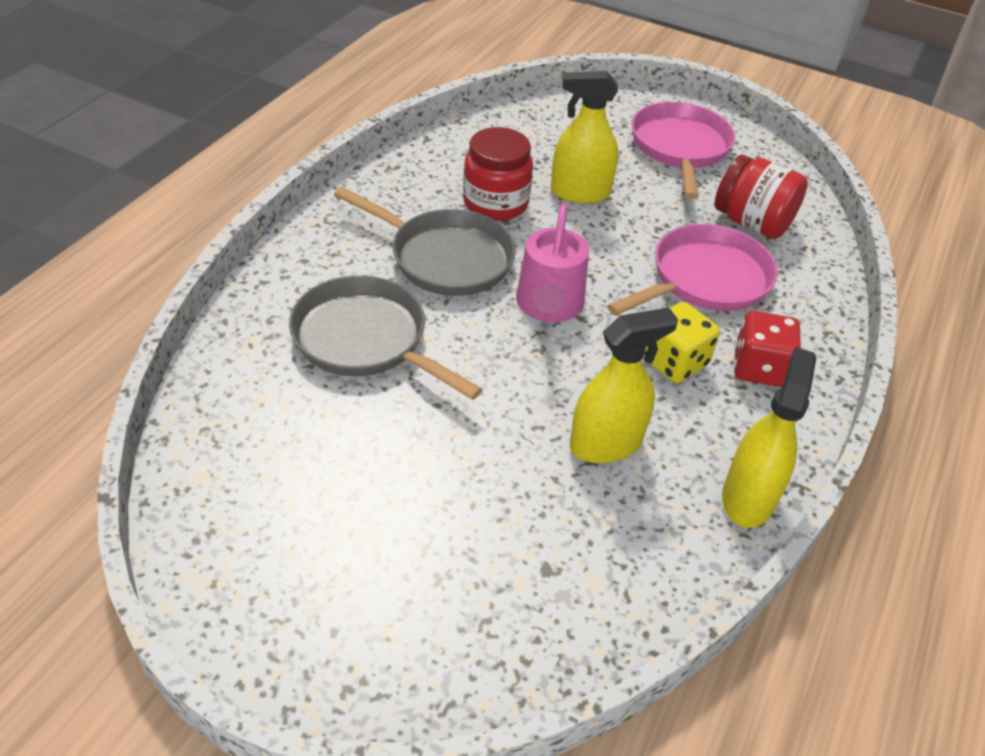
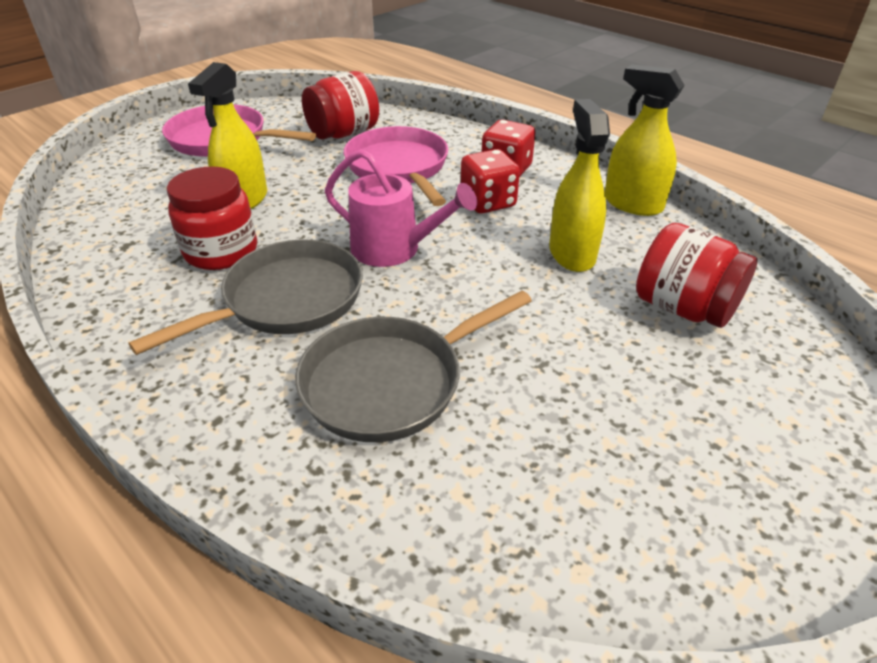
camera: 70 degrees left, 5 degrees down
(545, 547) = (683, 308): none -> red jar
(674, 362) = (488, 202): yellow dice -> red dice

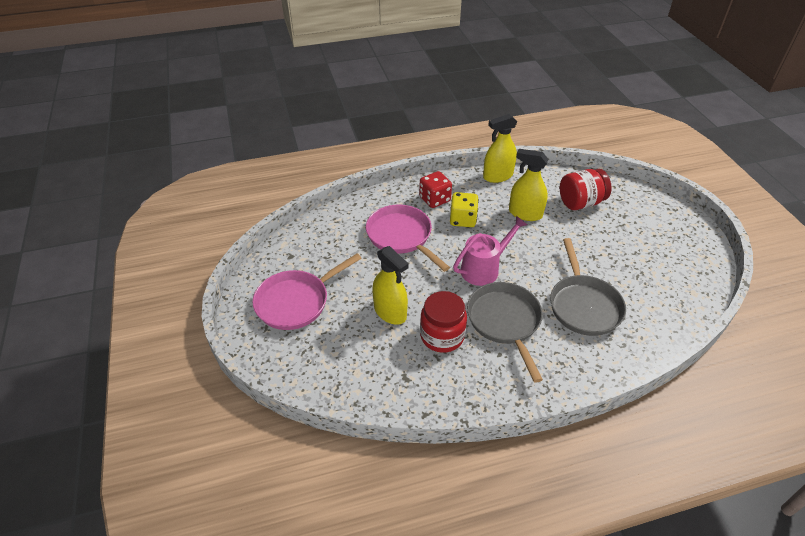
camera: 60 degrees left, 5 degrees up
(344, 133) = (337, 244): red jar -> none
(399, 168) = (401, 237): pink pan -> pink pan turned 45 degrees clockwise
(488, 202) = (463, 219): red dice -> yellow dice

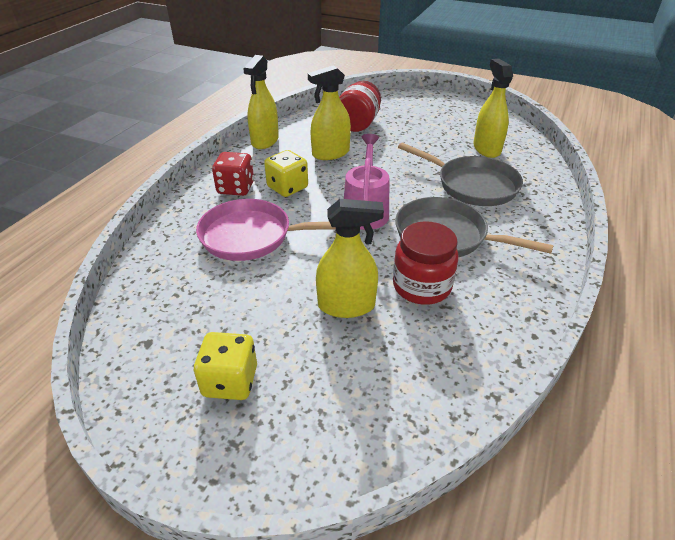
camera: 50 degrees left, 5 degrees down
(296, 301) = (230, 381): pink pan -> yellow dice
(647, 288) = (486, 149): none -> yellow spray bottle

